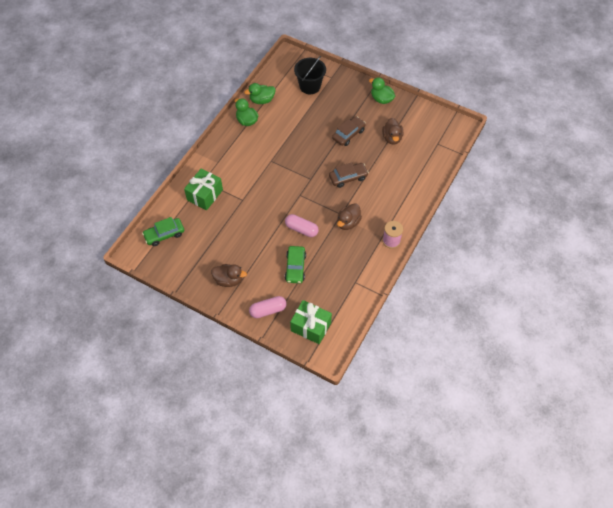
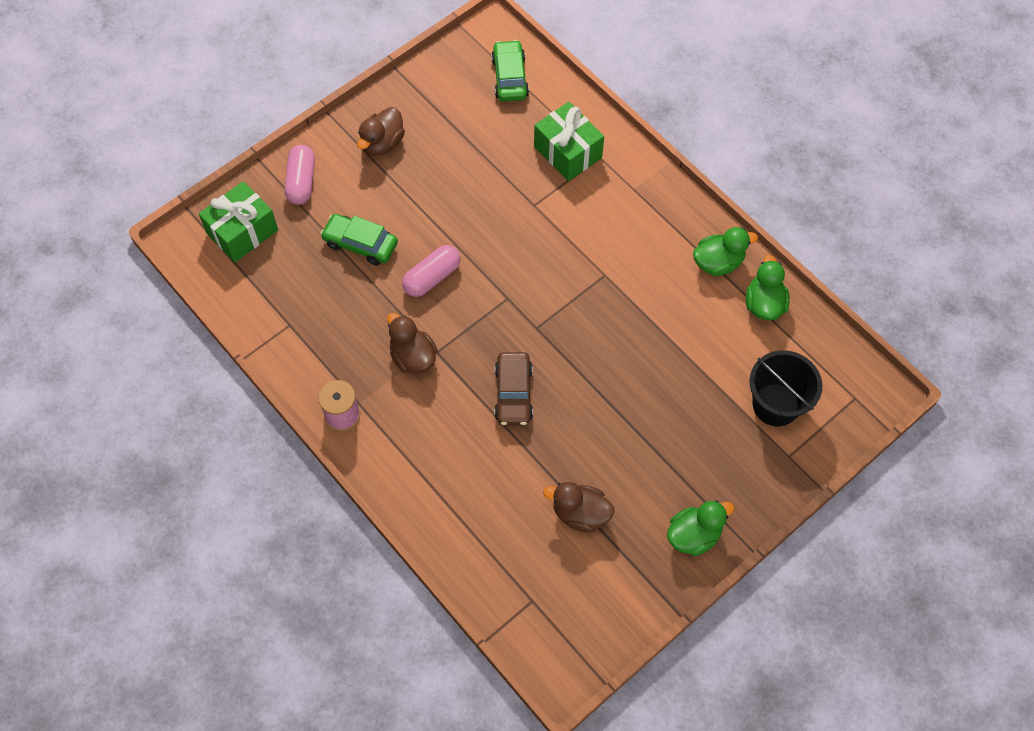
camera: 110 degrees right, 5 degrees up
(348, 134) = (620, 433): brown car -> none

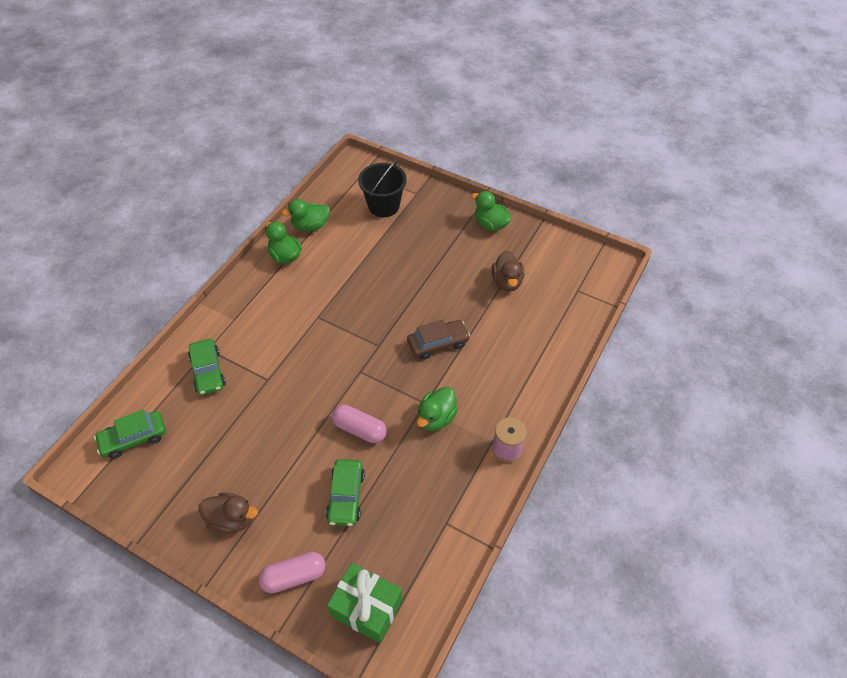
camera: 110 degrees left, 10 degrees down
(413, 357) = (436, 418): brown duck -> green duck
(567, 152) = (208, 371): green gift -> green car

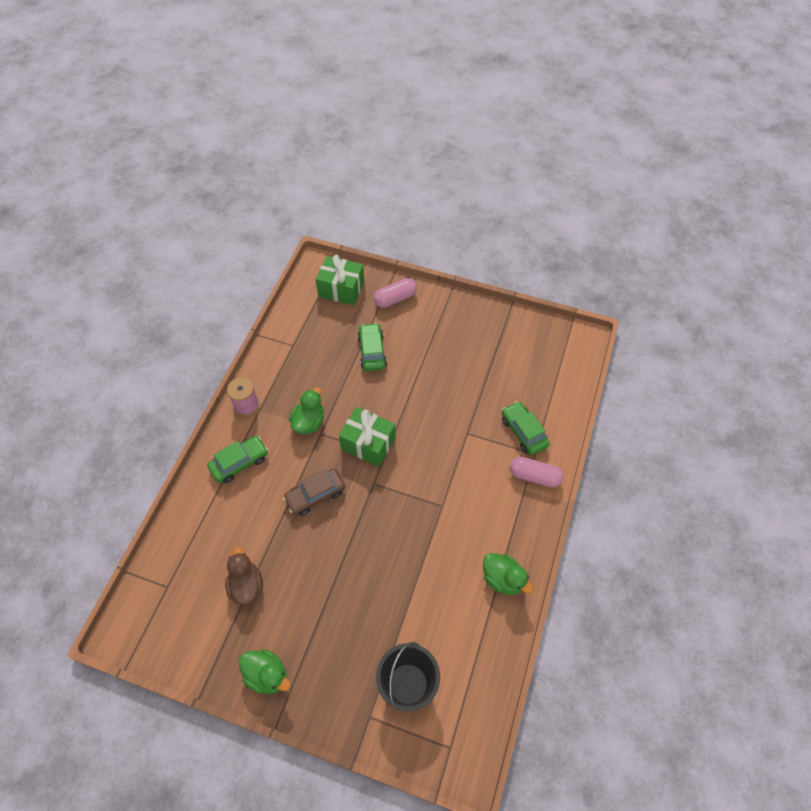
camera: 170 degrees right, 5 degrees up
(134, 438) = (556, 367): green car -> green car (239, 463)
(231, 519) = (452, 324): brown duck -> none
(310, 226) = (489, 631): green duck -> none
(359, 429) = (373, 402): pink capsule -> pink capsule (534, 476)
(375, 384) = (368, 443): none -> green gift

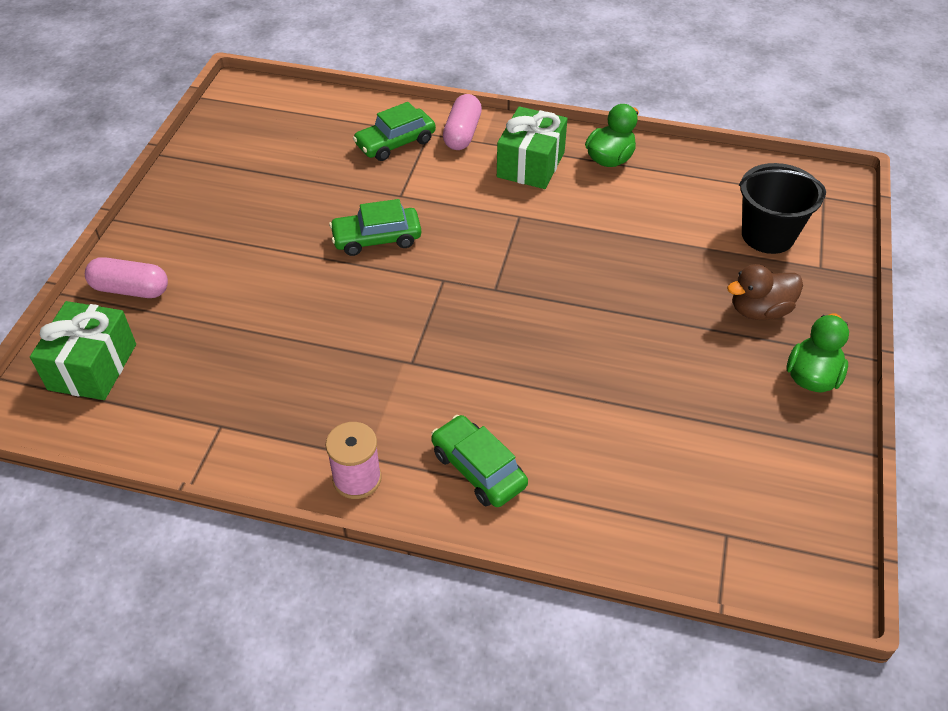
camera: 95 degrees left, 10 degrees down
(246, 585) = (692, 423): brown duck -> brown duck (759, 310)
(309, 422) = (389, 380): green duck -> none
(315, 495) = (525, 355): brown car -> none
(368, 443) = (426, 301): green gift -> green gift (531, 164)
(372, 351) = (244, 311): green car -> green car (376, 239)
(395, 299) = (130, 289): pink capsule -> pink capsule turned 45 degrees counterclockwise

